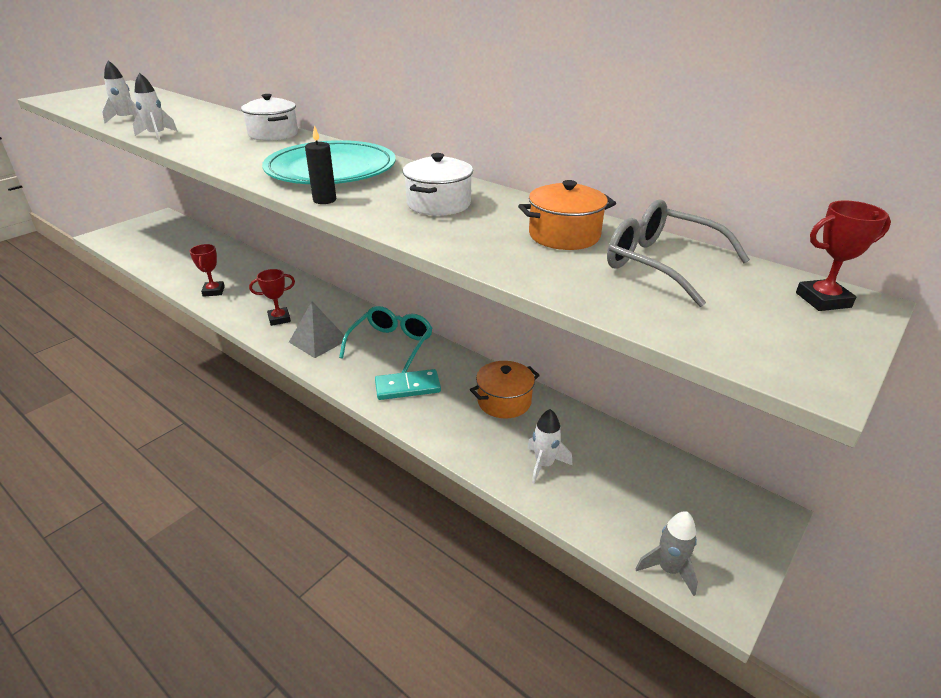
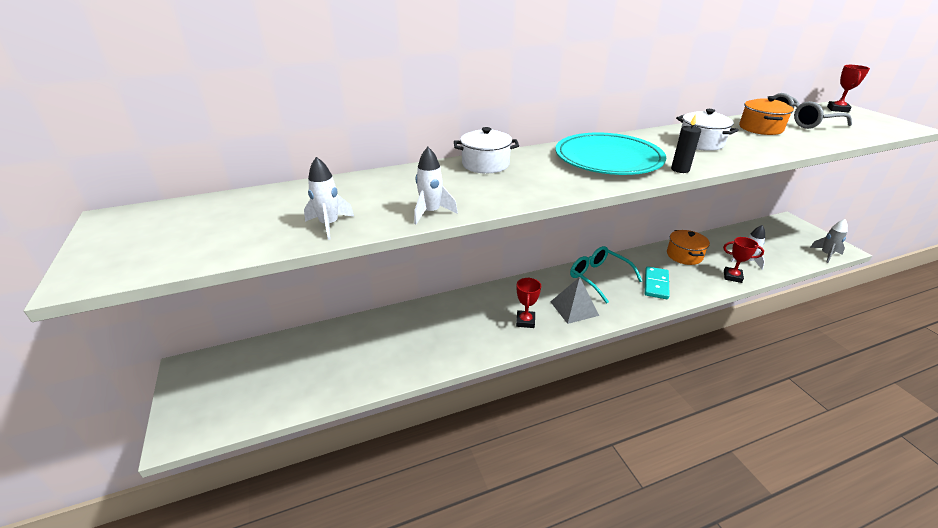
camera: 60 degrees left, 0 degrees up
(213, 291) = (440, 352): red trophy -> red trophy (732, 276)

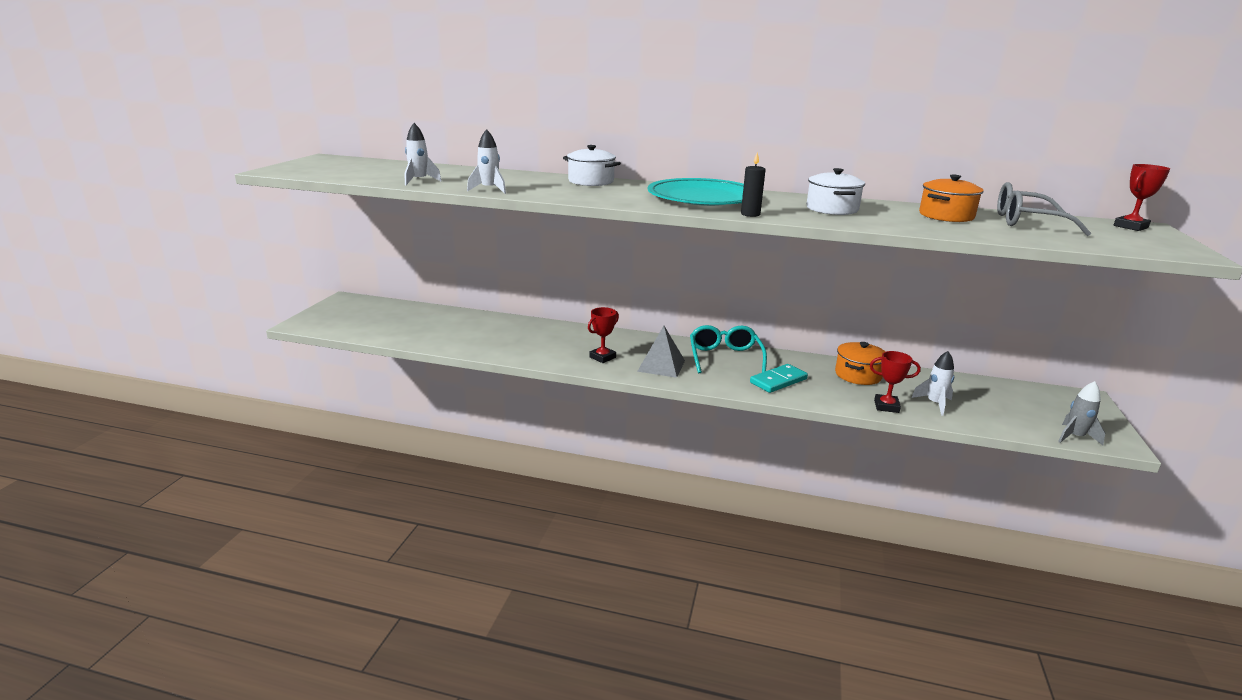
camera: 35 degrees right, 10 degrees down
(732, 276) = (886, 406): red trophy -> red trophy turned 45 degrees counterclockwise

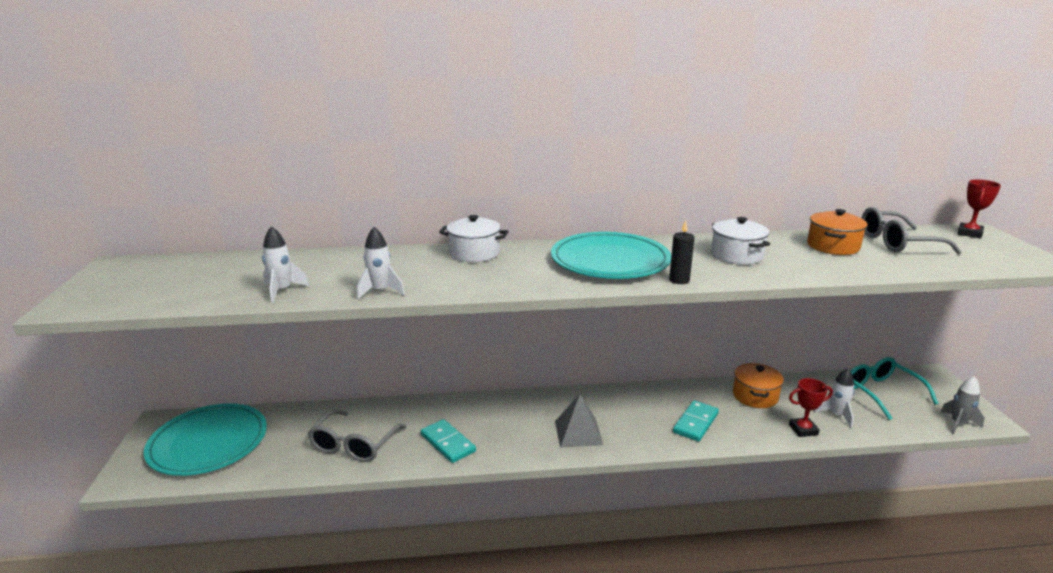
camera: 20 degrees left, 0 degrees up
(369, 316) = (208, 443): none -> turquoise plate
(471, 337) = (354, 445): none -> grey glasses
(545, 350) = (448, 443): none -> turquoise domino
(602, 357) = (514, 437): red trophy -> none
(724, 357) = (629, 404): turquoise glasses -> turquoise glasses (881, 392)

